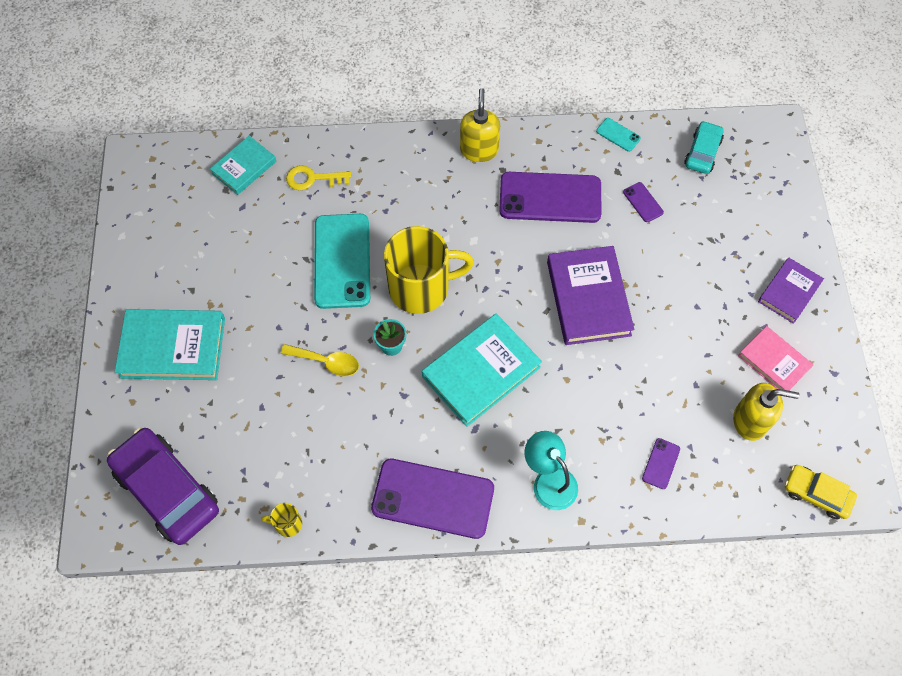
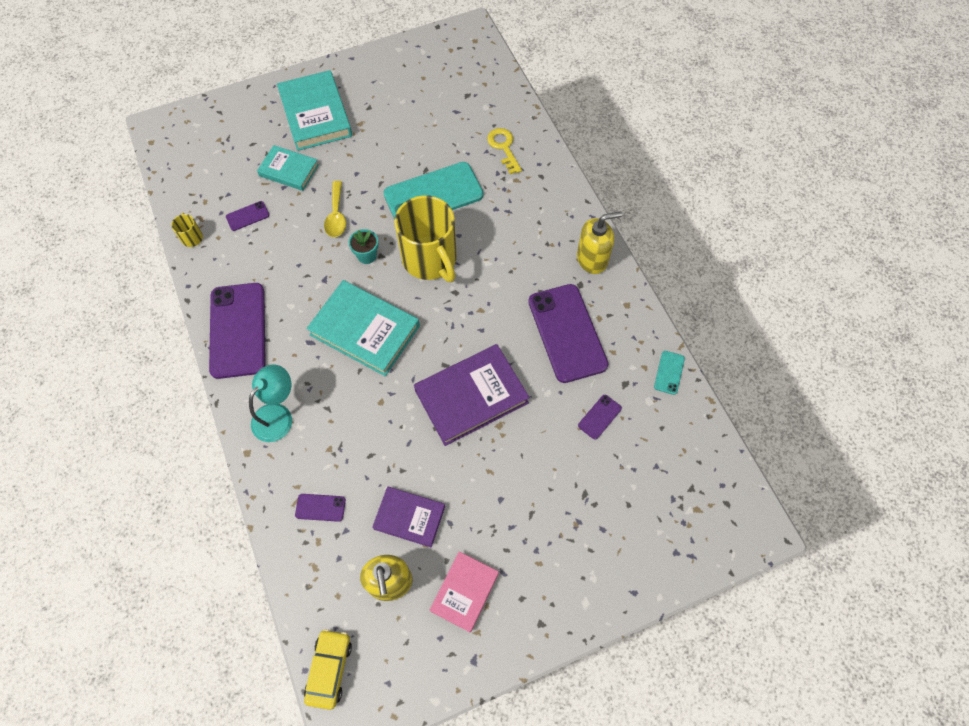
camera: 70 degrees right, 0 degrees up
(167, 490) = (200, 154): purple car -> none
(244, 167) = (493, 99): turquoise book -> turquoise book (289, 170)
(285, 455) = (247, 216): none -> purple phone
(702, 152) = (688, 459): turquoise car -> none
(789, 292) = (553, 590): purple book -> purple book (409, 517)

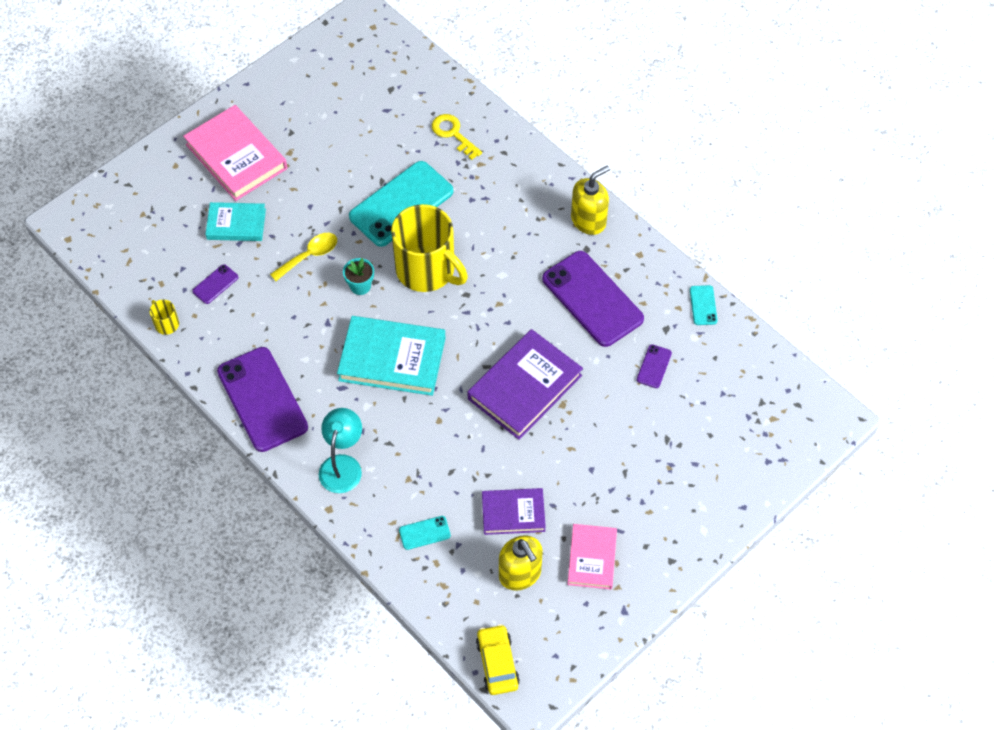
camera: 20 degrees left, 5 degrees down
(315, 114) = (236, 156): turquoise book -> pink book
(320, 507) = (424, 533): purple phone -> turquoise phone
(336, 216) = (309, 256): yellow spoon -> yellow spoon turned 105 degrees counterclockwise

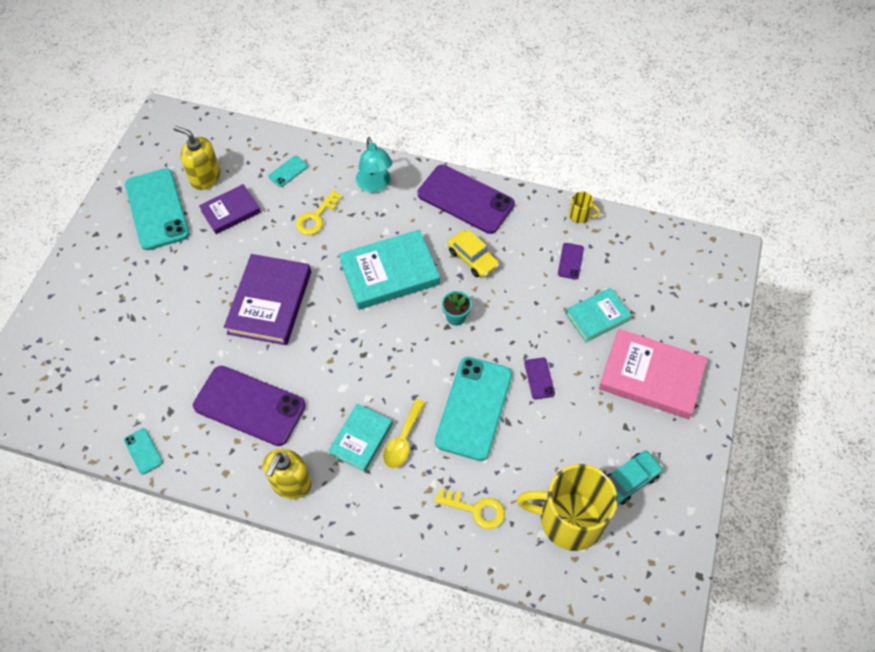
camera: 150 degrees right, 0 degrees up
(309, 256) = (516, 321): yellow spoon -> yellow spoon (403, 440)
(321, 97) = (629, 480): none -> turquoise car
(427, 270) = (410, 358): yellow mug -> yellow mug (569, 519)
(427, 458) = (316, 217): none -> yellow key
(497, 663) = (194, 123): yellow car -> yellow car (472, 258)
(511, 226) = (361, 439): none -> turquoise book
(591, 558) = (157, 209): pink book -> turquoise phone
(654, 366) = (167, 372): purple phone -> purple phone (539, 378)

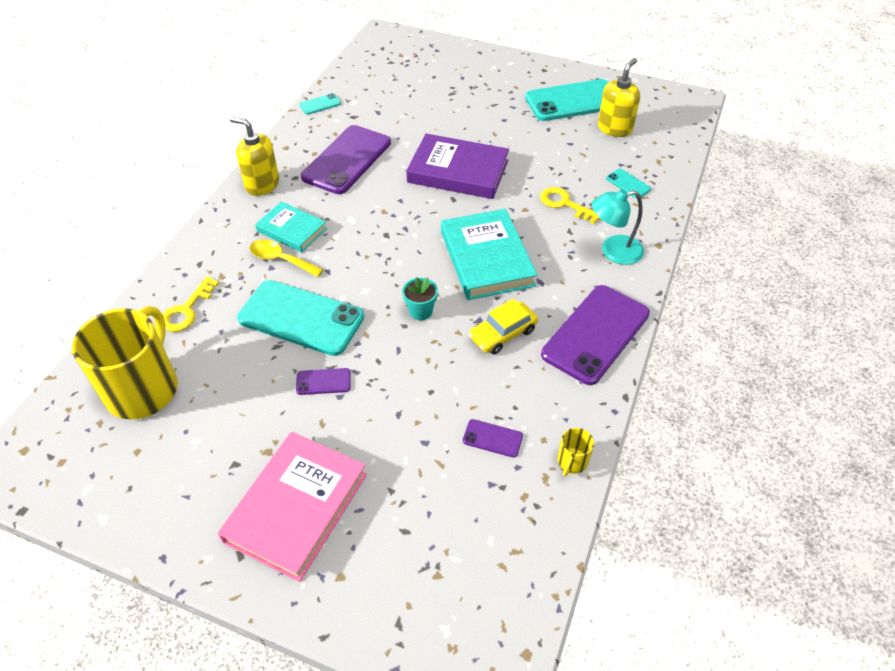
camera: 95 degrees right, 10 degrees down
(230, 211) = (571, 145): purple book -> none
(597, 316) = (400, 457): turquoise book -> none
(629, 480) = (165, 456): turquoise car -> none

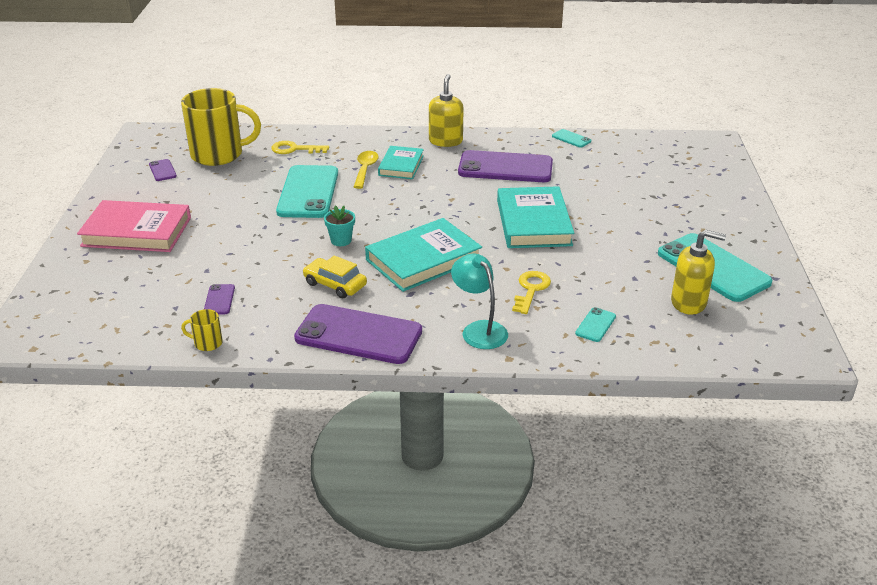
camera: 70 degrees right, 15 degrees down
(323, 382) = (249, 216): purple phone -> purple phone (162, 170)
(458, 171) = (533, 223): purple book -> turquoise book

